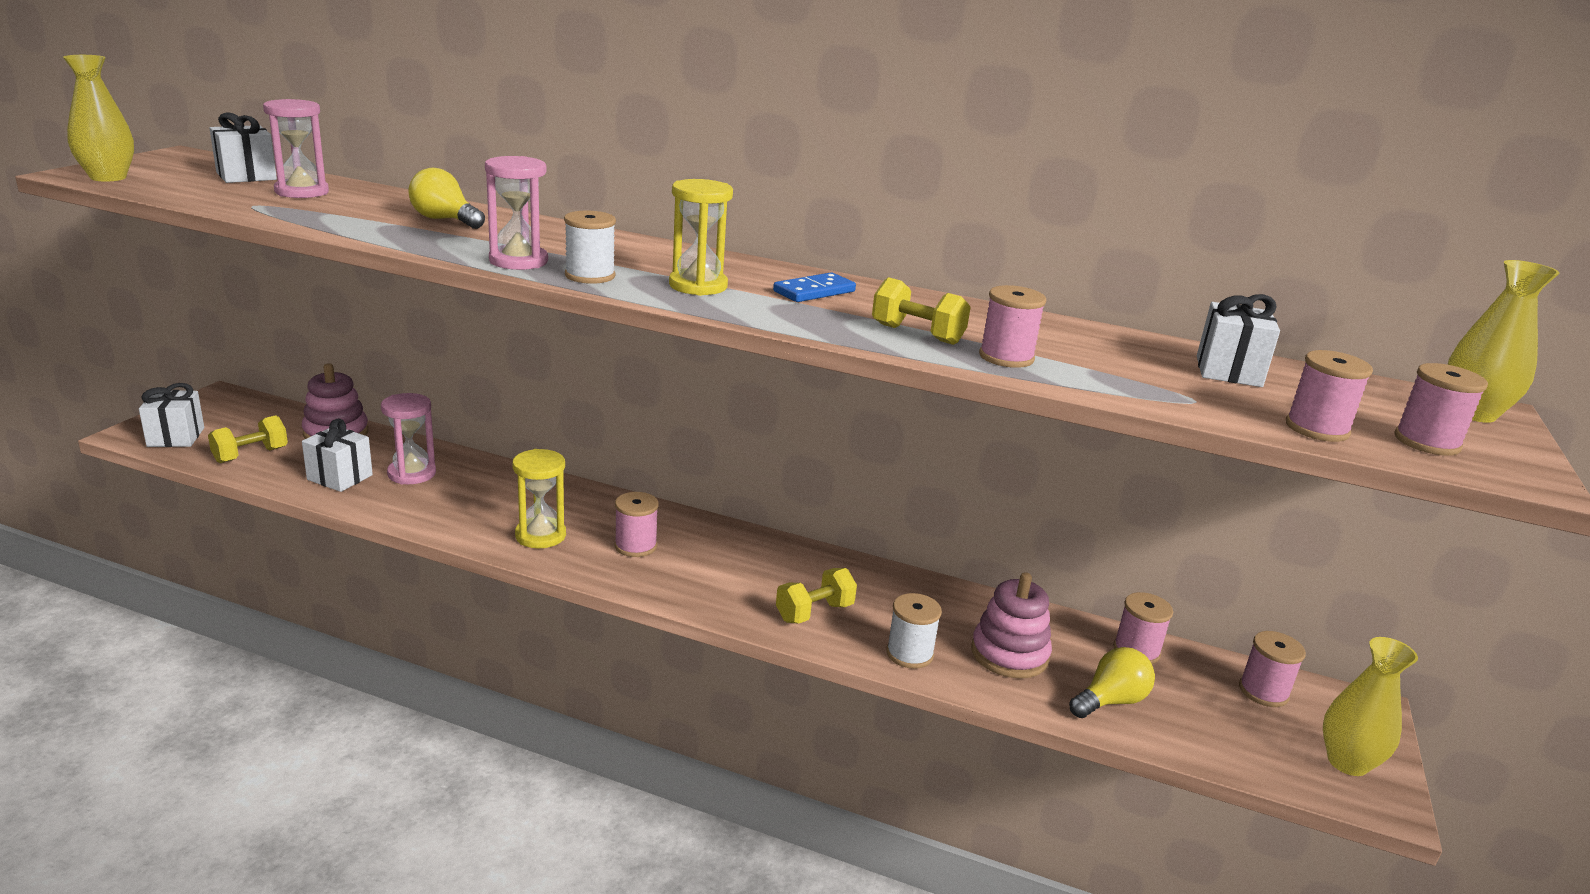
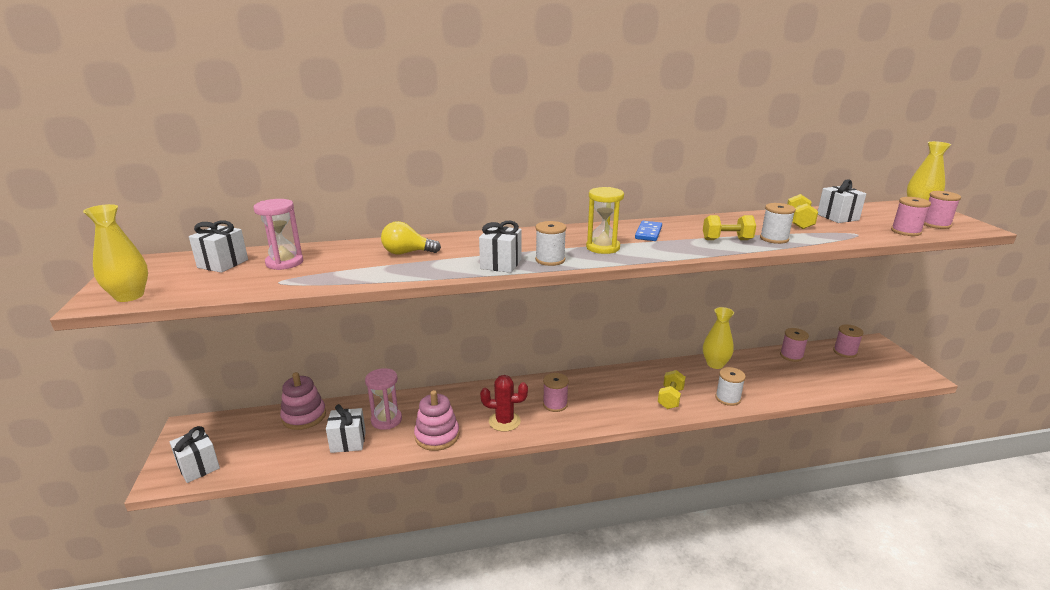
camera: 30 degrees left, 0 degrees up
(250, 455) = (270, 454): yellow dumbbell -> yellow dumbbell (799, 222)
(518, 261) = (501, 264): pink hourglass -> white gift
(540, 535) = (504, 421): yellow hourglass -> red cactus
(1006, 357) = (774, 238): pink spool -> white spool
(1009, 654) = (758, 379): pink stacking toy -> pink stacking toy (437, 436)
(1110, 701) = (812, 381): yellow light bulb -> none
(1347, 762) = (898, 367): yellow vase -> yellow vase (715, 364)

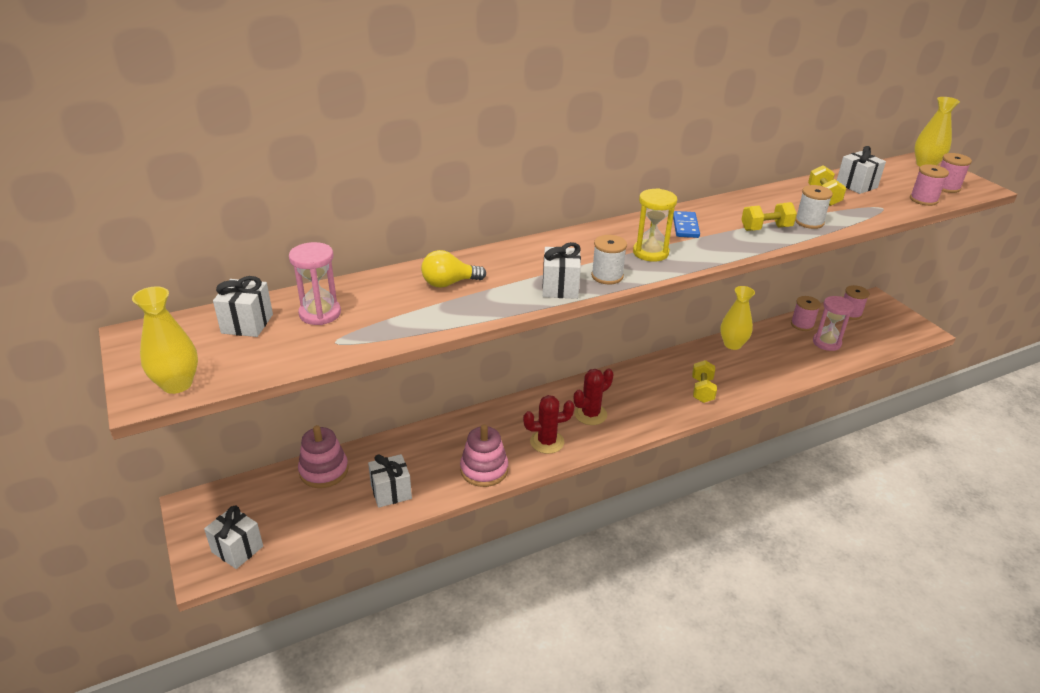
camera: 15 degrees left, 10 degrees up
(386, 420) = (420, 460): pink hourglass -> pink hourglass (826, 343)
(555, 404) = (590, 414): pink spool -> red cactus
(728, 398) = (756, 382): white spool -> none

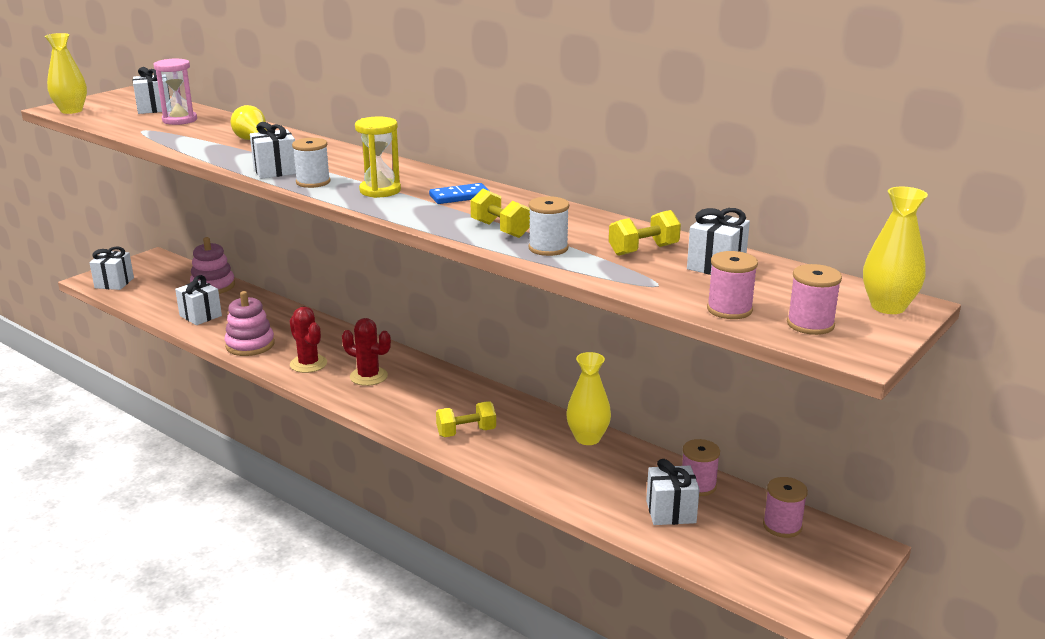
camera: 65 degrees right, 10 degrees down
(826, 343) = (670, 512): pink hourglass -> white gift

